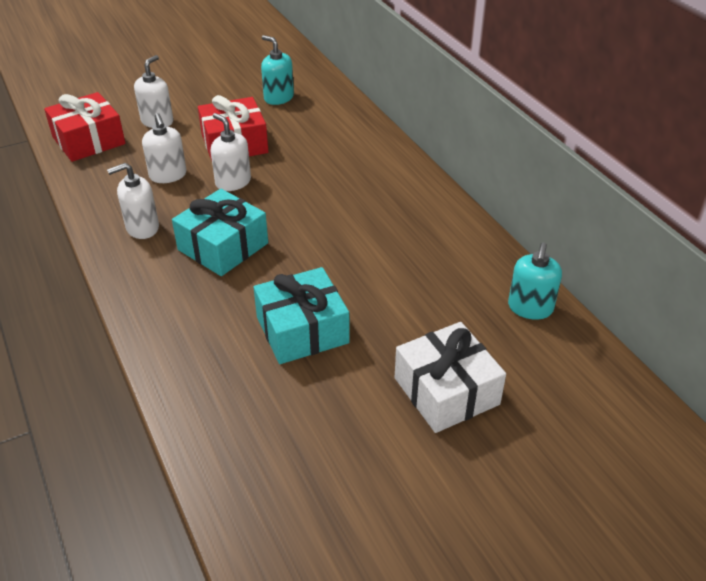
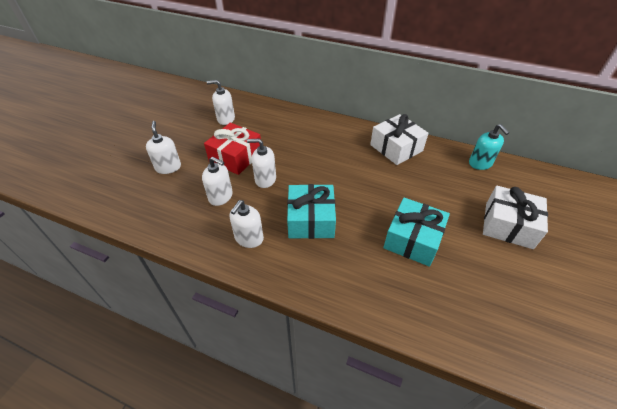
camera: 40 degrees left, 5 degrees up
(88, 140) = (135, 203): red gift -> none
(278, 98) = (226, 119): turquoise soap dispenser -> white soap dispenser
(438, 229) = (396, 148): none -> white gift

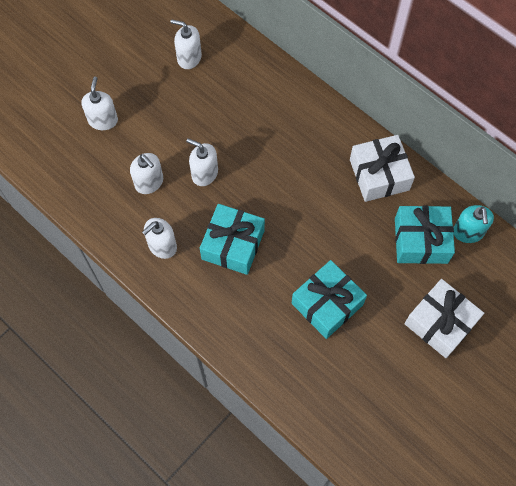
camera: 20 degrees right, 20 degrees up
(236, 157) = (182, 128): red gift -> none
(452, 177) = (421, 240): none -> turquoise gift

